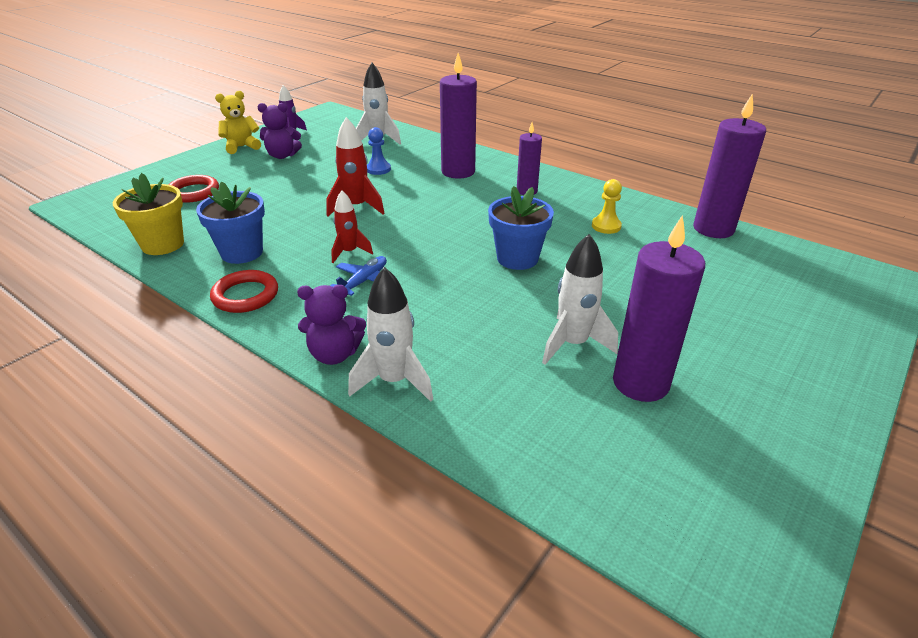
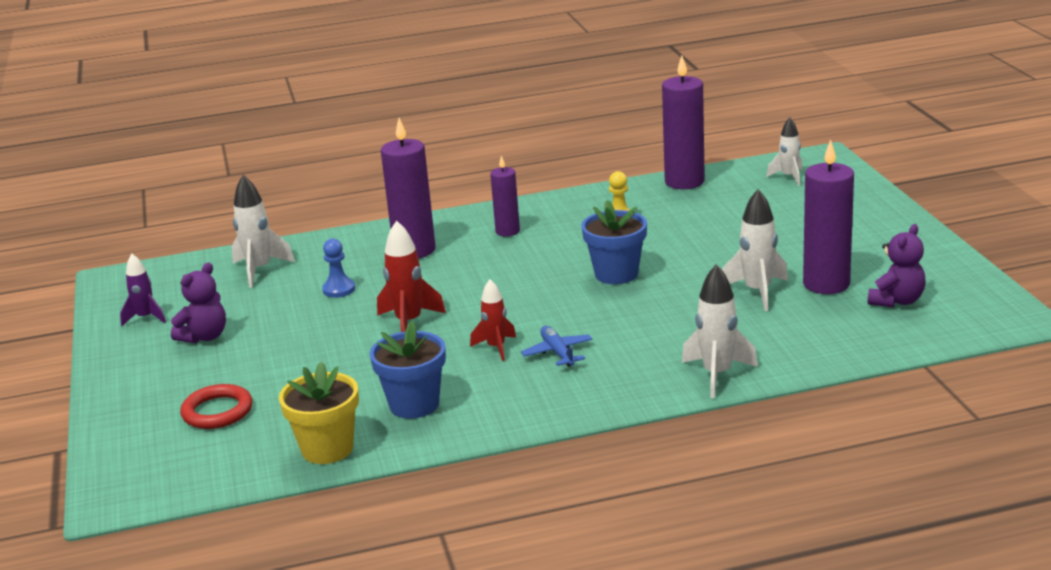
camera: 50 degrees left, 10 degrees down
(241, 147) = (129, 358): yellow teddy bear -> none
(245, 295) = (503, 417): red ring -> none
(334, 354) = (652, 392): purple teddy bear -> purple teddy bear (896, 301)
(812, 276) = (789, 177): none -> white rocket

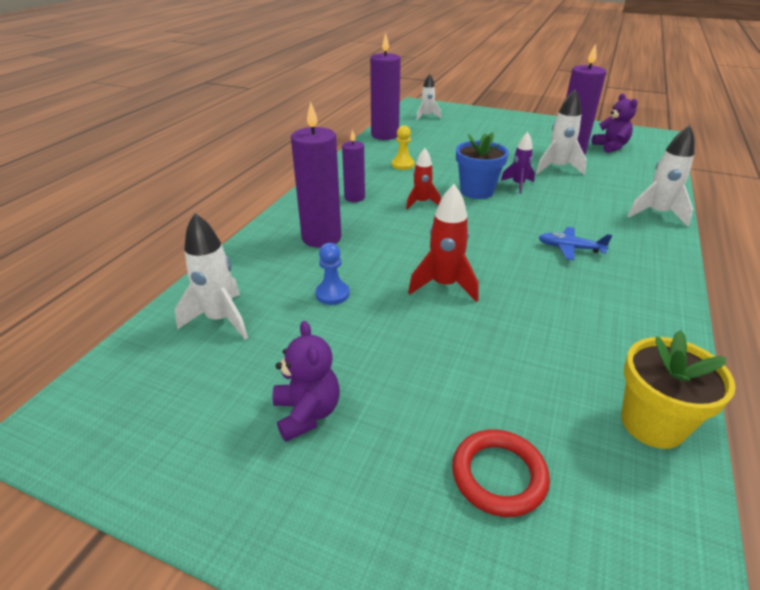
camera: 55 degrees left, 10 degrees up
(146, 318) = (192, 443): purple rocket -> purple rocket (518, 185)
(414, 405) = (599, 338): blue flower pot -> none
(496, 348) = (535, 267): red rocket -> red rocket (421, 203)

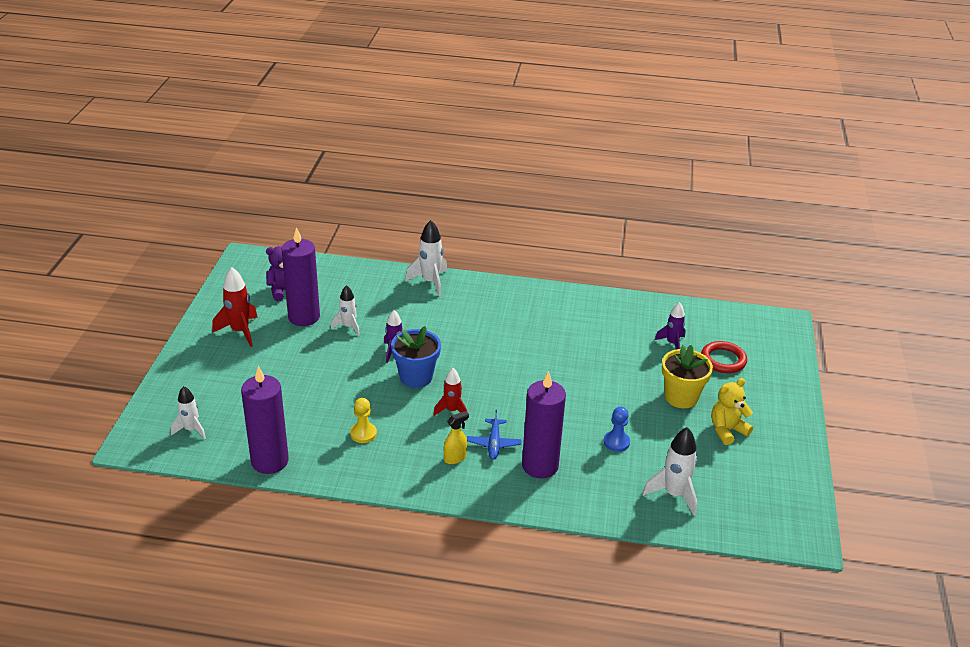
camera: 105 degrees left, 0 degrees up
(307, 413) = (727, 430): purple teddy bear -> yellow teddy bear
(354, 197) = (455, 458): purple candle -> yellow spray bottle
(444, 285) = (579, 387): red rocket -> red rocket (240, 331)
(549, 409) = (672, 343): none -> purple rocket
(557, 168) = (348, 327): white rocket -> white rocket, size x0.66
(570, 248) = (502, 328): blue plane -> blue plane (494, 443)
(652, 424) = (663, 312): yellow flower pot -> yellow flower pot (681, 397)

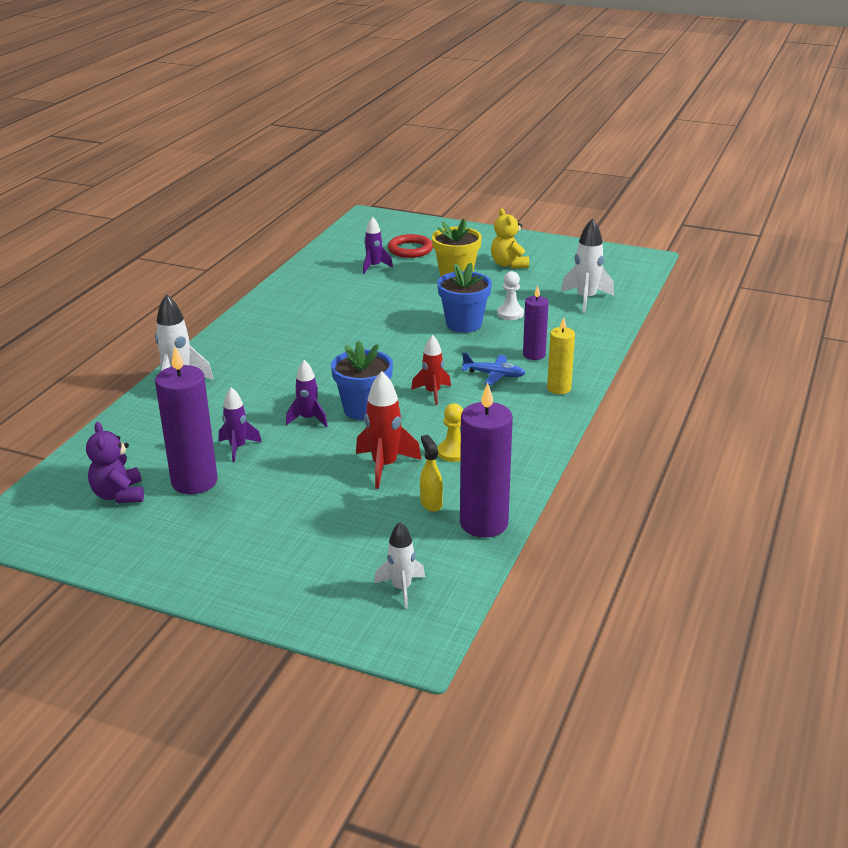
camera: 75 degrees left, 5 degrees down
(240, 331) = (195, 539): red rocket -> red rocket (385, 466)
(348, 327) = (238, 448): white rocket -> purple rocket
(455, 458) = (511, 399): yellow spray bottle -> yellow spray bottle (431, 503)
(482, 487) = (559, 388): none -> yellow candle
(540, 466) = (534, 355): purple candle -> purple candle, size x0.59
(582, 414) = (464, 324): none -> blue flower pot
(616, 442) = (510, 314): blue pawn -> white pawn

